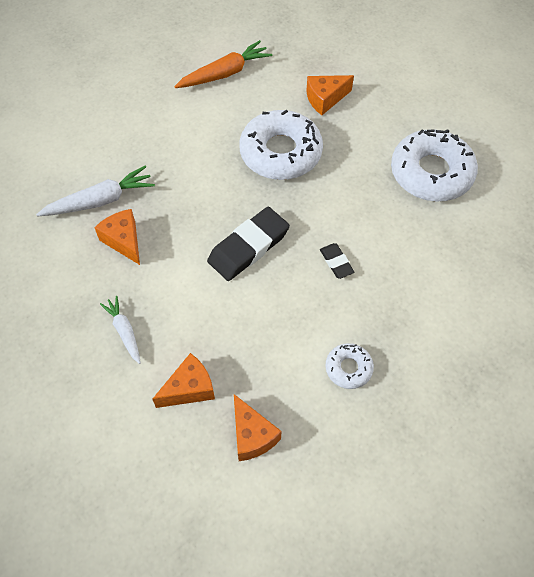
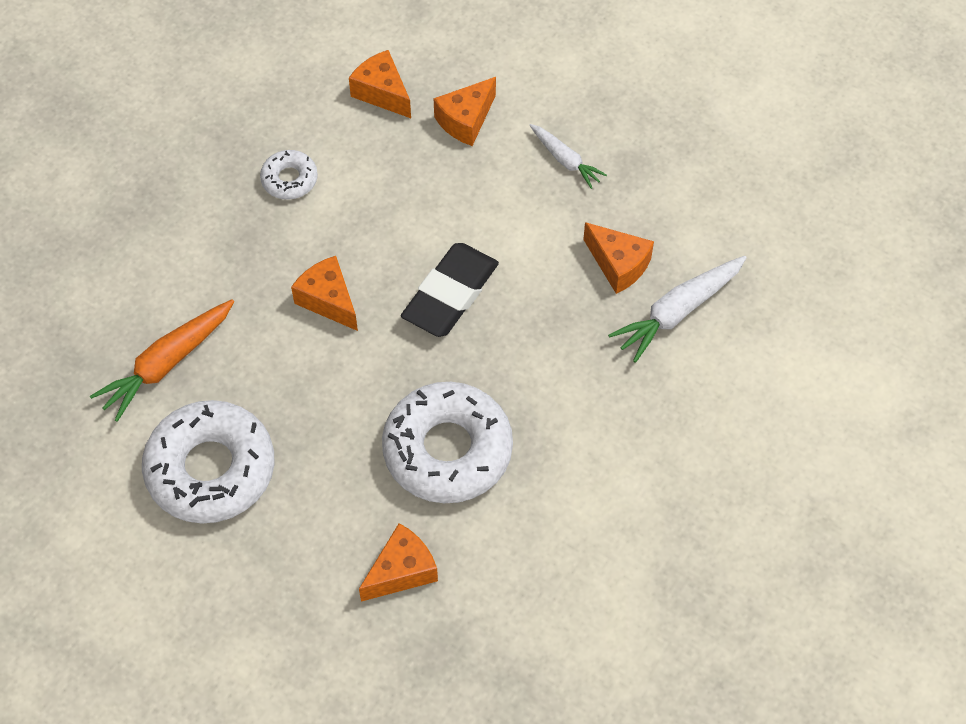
camera: 165 degrees right, 0 degrees up
(225, 73) = (586, 584): orange carrot -> orange carrot (167, 364)
(336, 262) = (328, 300): black eraser -> orange cheese

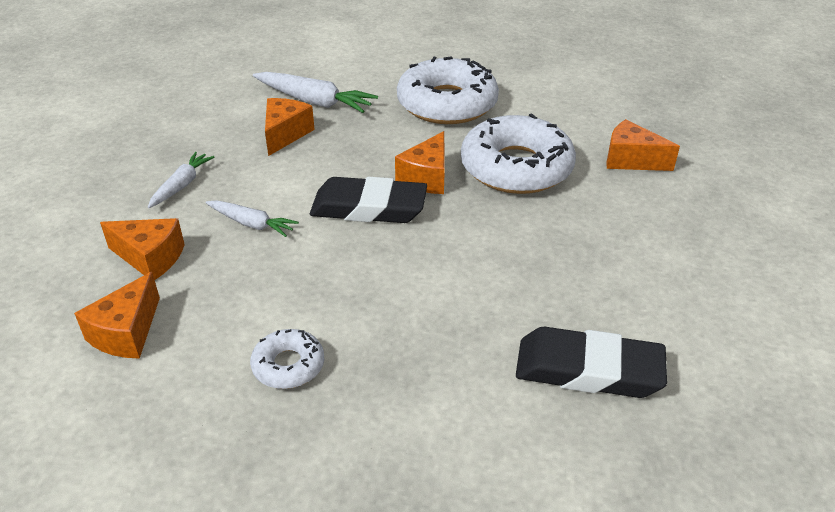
camera: 115 degrees left, 20 degrees down
(167, 364) = (588, 370): orange carrot -> black eraser
(211, 469) = (660, 289): white donut -> white donut (447, 104)
(328, 300) = (426, 279): orange cheese -> orange cheese (426, 177)
(475, 199) = (252, 224): none -> white carrot

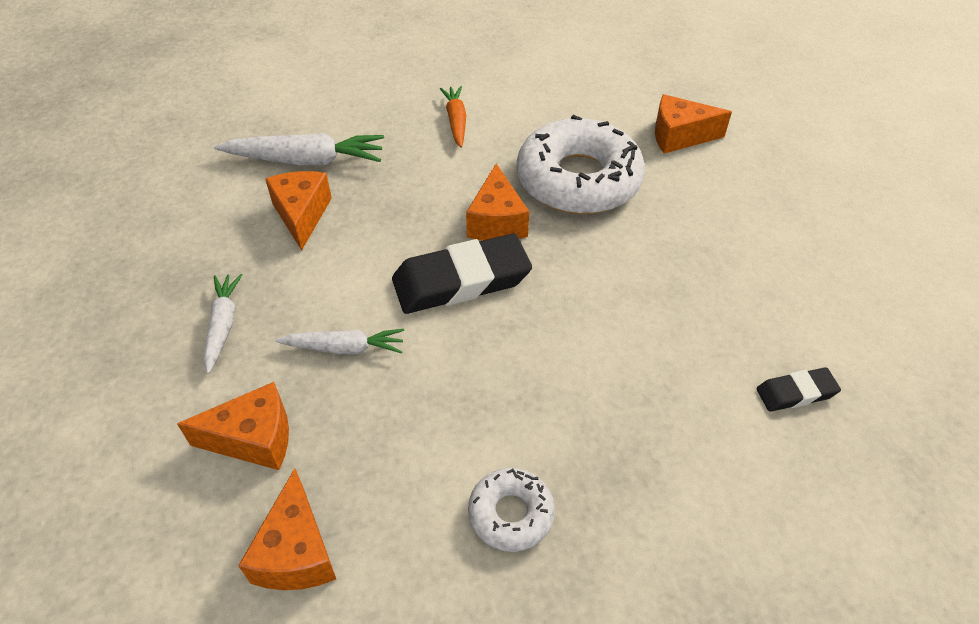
camera: 25 degrees left, 10 degrees up
(447, 104) = (456, 121): white donut -> orange carrot
(588, 370) = (796, 393): black eraser -> black eraser, size x0.50

